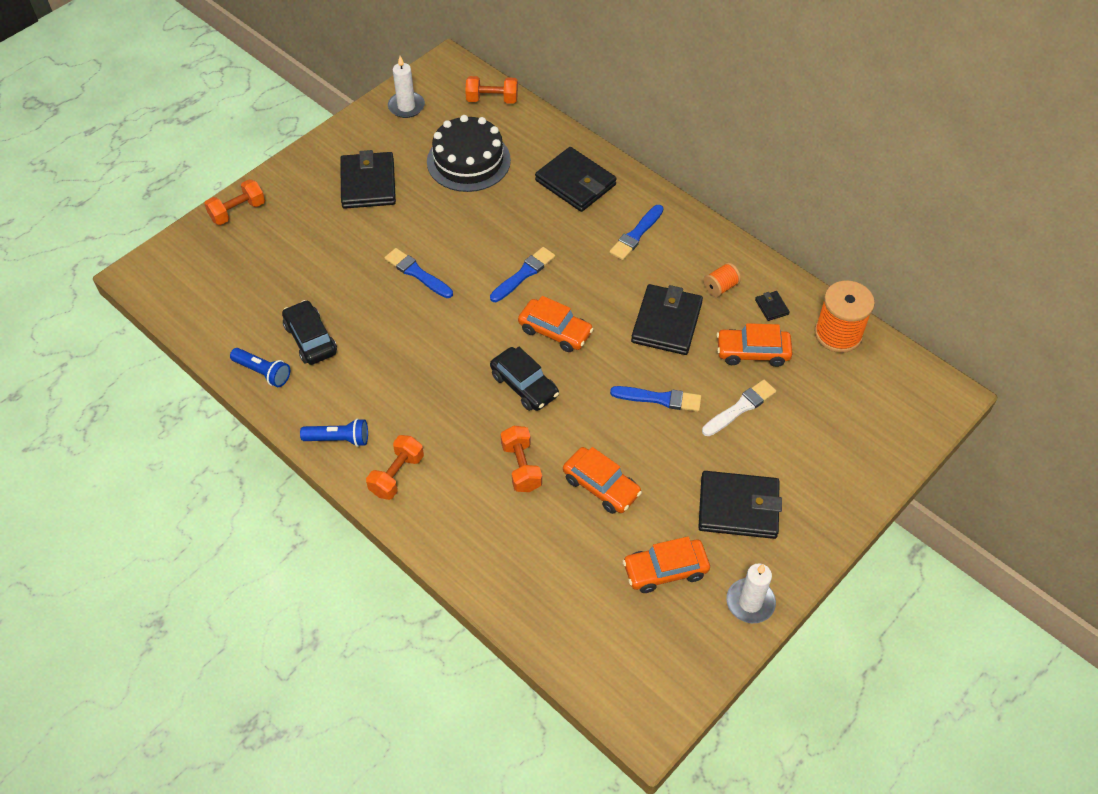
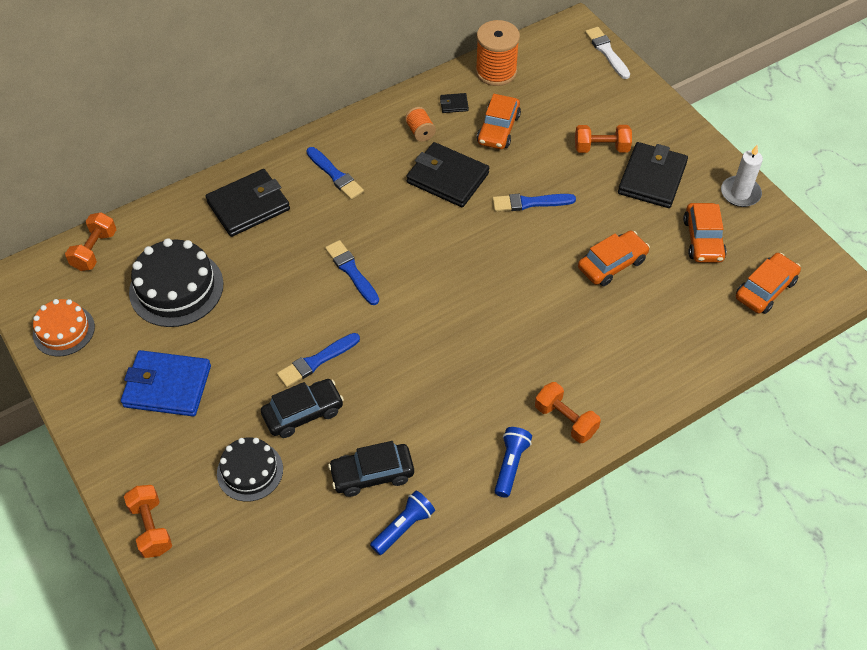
camera: 75 degrees left, 0 degrees up
(298, 257) = (250, 471): none -> black cake
(368, 183) = (167, 386): black wallet -> blue wallet
(406, 106) = (64, 330): white candle -> orange cake
(521, 467) = (579, 318): orange dumbbell -> orange dumbbell (601, 148)
(524, 385) = (487, 297): black car -> black car (303, 413)
(555, 331) = (431, 261): orange car -> orange car (765, 289)
(659, 399) = (530, 203): blue brush -> blue brush turned 120 degrees counterclockwise
(740, 408) = (554, 152): white brush -> white brush (607, 52)

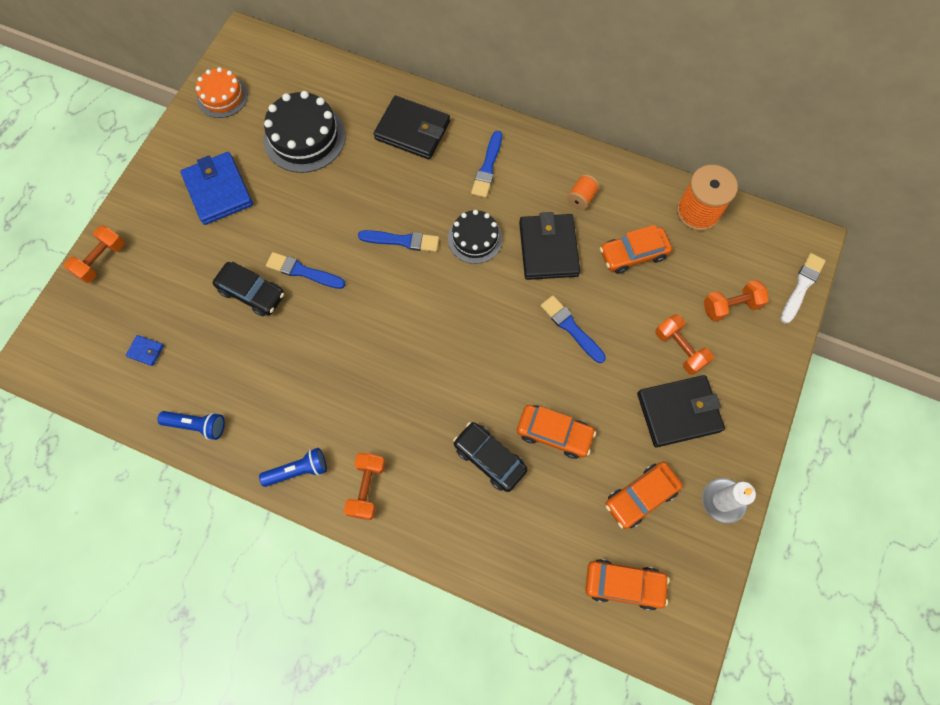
camera: 55 degrees right, 15 degrees up
(95, 250) = (301, 65): orange dumbbell -> orange dumbbell (730, 306)
(250, 471) = (182, 291): black cake -> black cake (475, 239)
(289, 535) = (146, 351): none -> blue wallet
(351, 271) = (402, 241): blue brush -> blue brush turned 75 degrees clockwise
(372, 474) = (229, 374): black car -> black car (489, 458)
(454, 104) = (632, 203): black wallet -> none

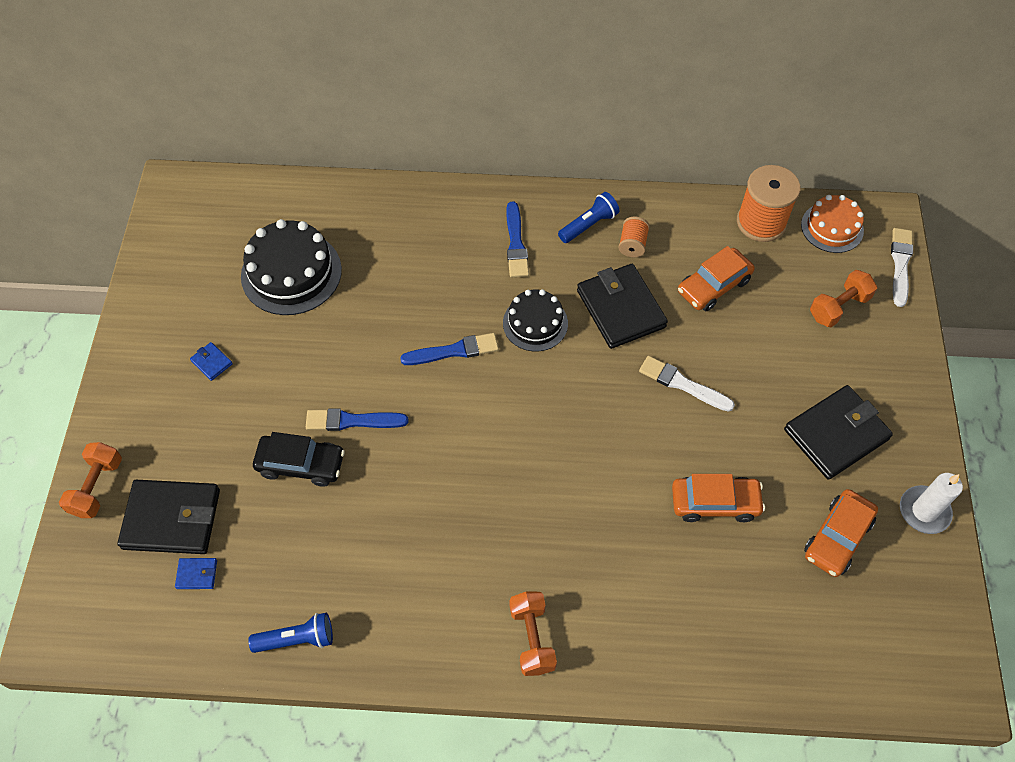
camera: 20 degrees left, 10 degrees down
(218, 190) = (211, 362): blue wallet -> blue wallet, size x0.42
(222, 96) = (173, 256): orange cake -> orange cake (832, 227)
(298, 470) = (442, 647): blue flashlight -> blue flashlight (589, 225)
(412, 130) = (414, 229): black wallet -> black wallet (172, 519)
(489, 458) = (656, 555): black car -> none
(571, 328) = (682, 384): blue brush -> white brush
(624, 584) = (862, 638): orange car -> none
(679, 349) = (807, 368): orange dumbbell -> none

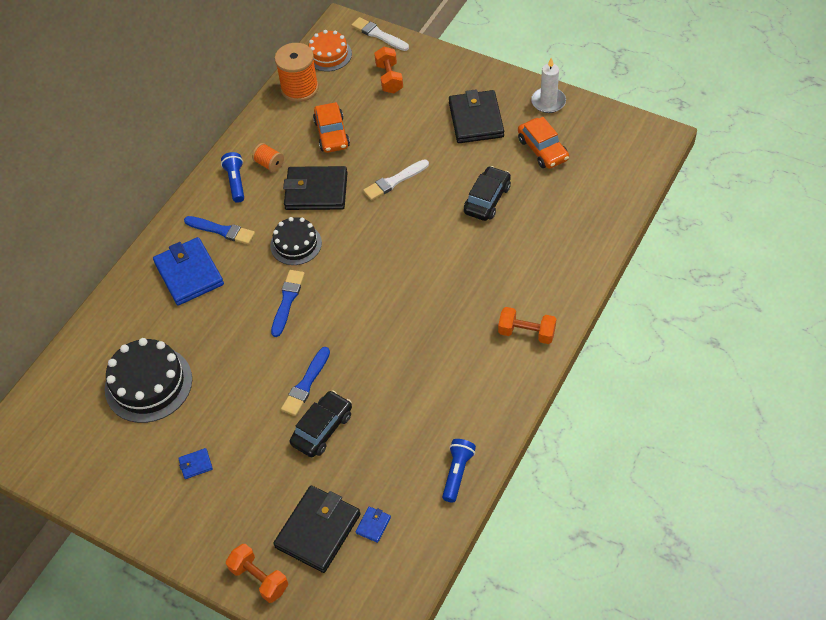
camera: 60 degrees left, 5 degrees down
(444, 241) = (189, 274): none -> blue wallet
(715, 502) = (487, 199): orange car -> black car

